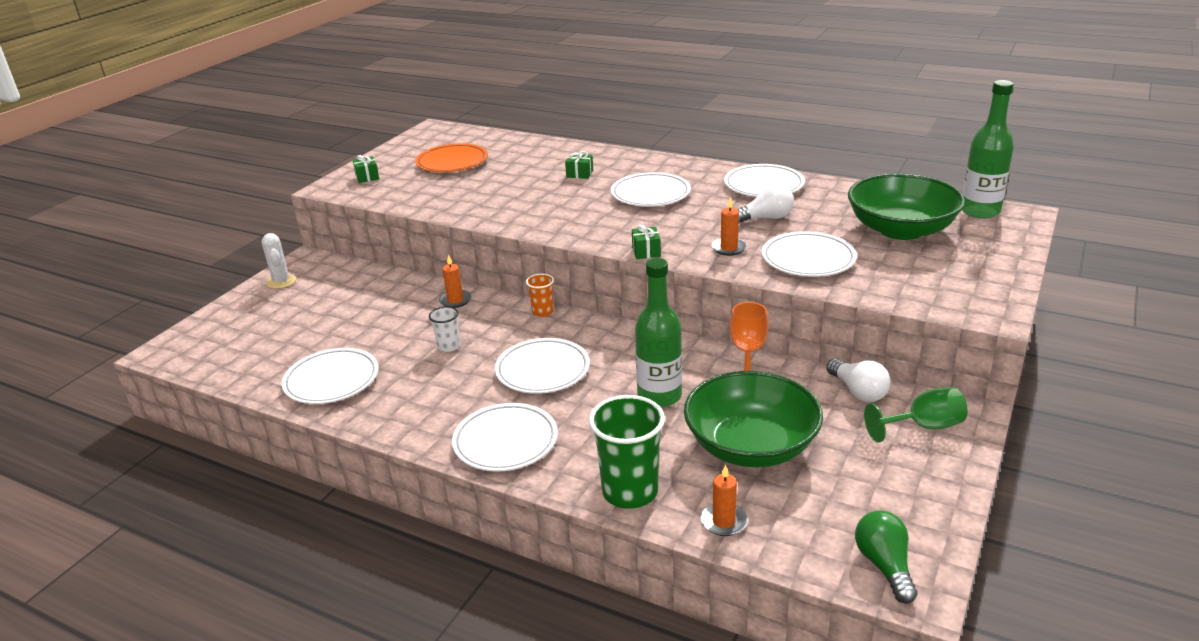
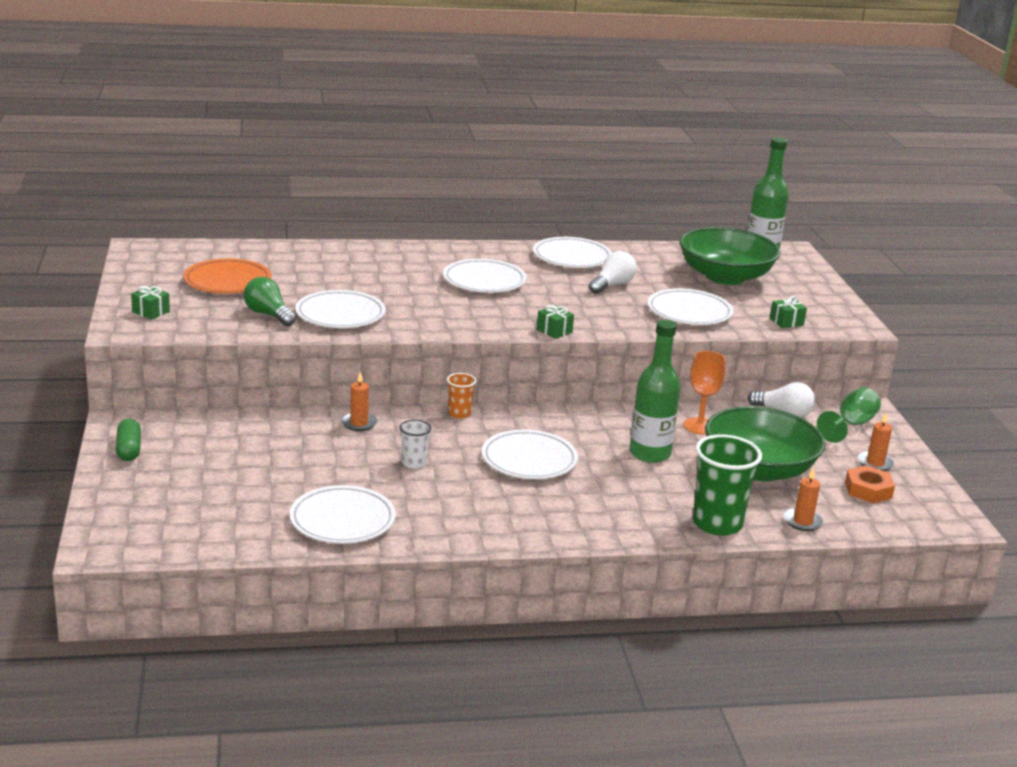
camera: 40 degrees left, 5 degrees down
(281, 281) = (129, 449): white cactus -> green capsule
(505, 442) = (576, 520): white plate -> white plate (340, 314)
(579, 174) = (386, 272): green gift -> green gift (786, 322)
(729, 248) = (617, 315): orange candle -> orange candle (875, 463)
(848, 510) = (868, 490): none -> orange nut
(884, 565) = (925, 514): green light bulb -> green light bulb (268, 315)

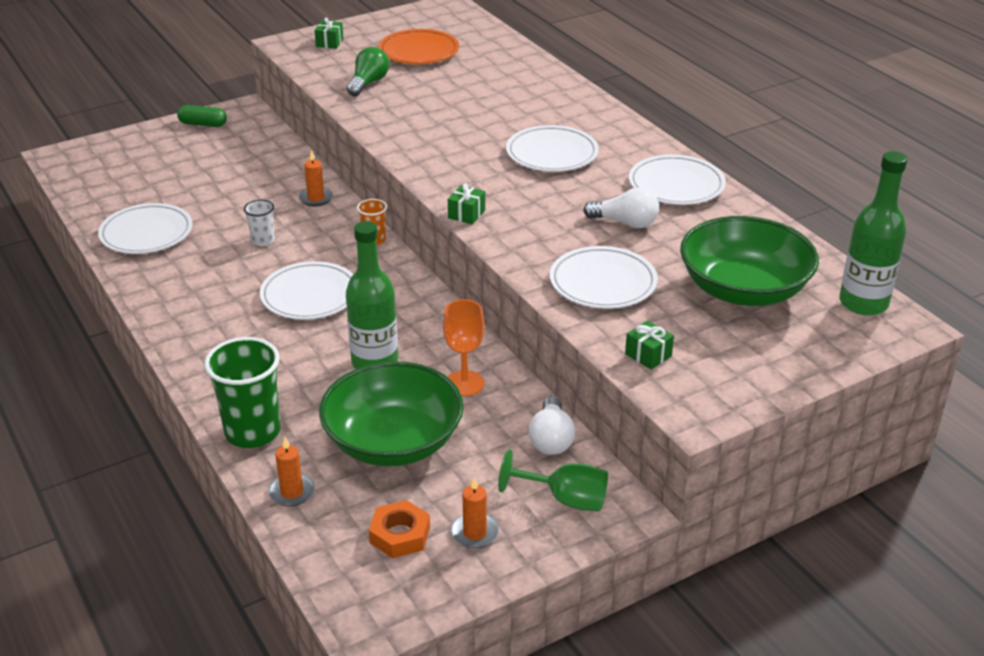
camera: 70 degrees right, 10 degrees up
(129, 449) = (203, 124): green capsule -> green capsule turned 45 degrees clockwise
(340, 314) = (399, 110): white plate -> none

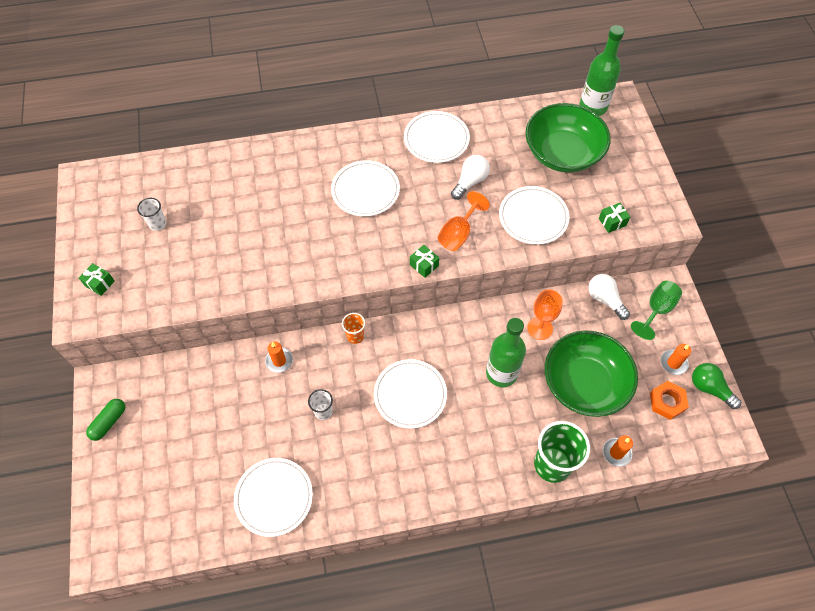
camera: 70 degrees left, 25 degrees up
(368, 83) = (194, 274): green light bulb -> green light bulb (709, 388)
(419, 52) = (157, 224): orange plate -> white cup
(533, 229) = (458, 233): none -> orange goblet
(551, 439) = (605, 299): white light bulb -> white light bulb turned 150 degrees counterclockwise

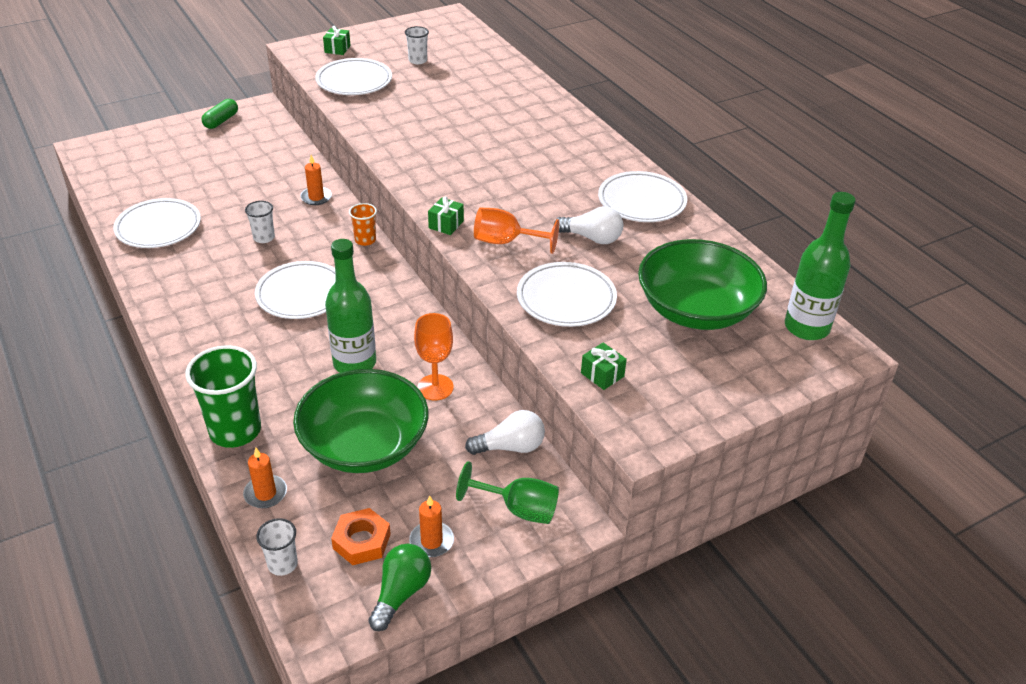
camera: 70 degrees right, 20 degrees down
(109, 422) = (221, 121): green capsule -> green capsule turned 75 degrees counterclockwise
(365, 191) = (530, 166): white plate -> white plate (354, 81)
(605, 299) = (510, 447): white light bulb -> white light bulb turned 45 degrees clockwise
(678, 451) = (282, 564): none -> white cup

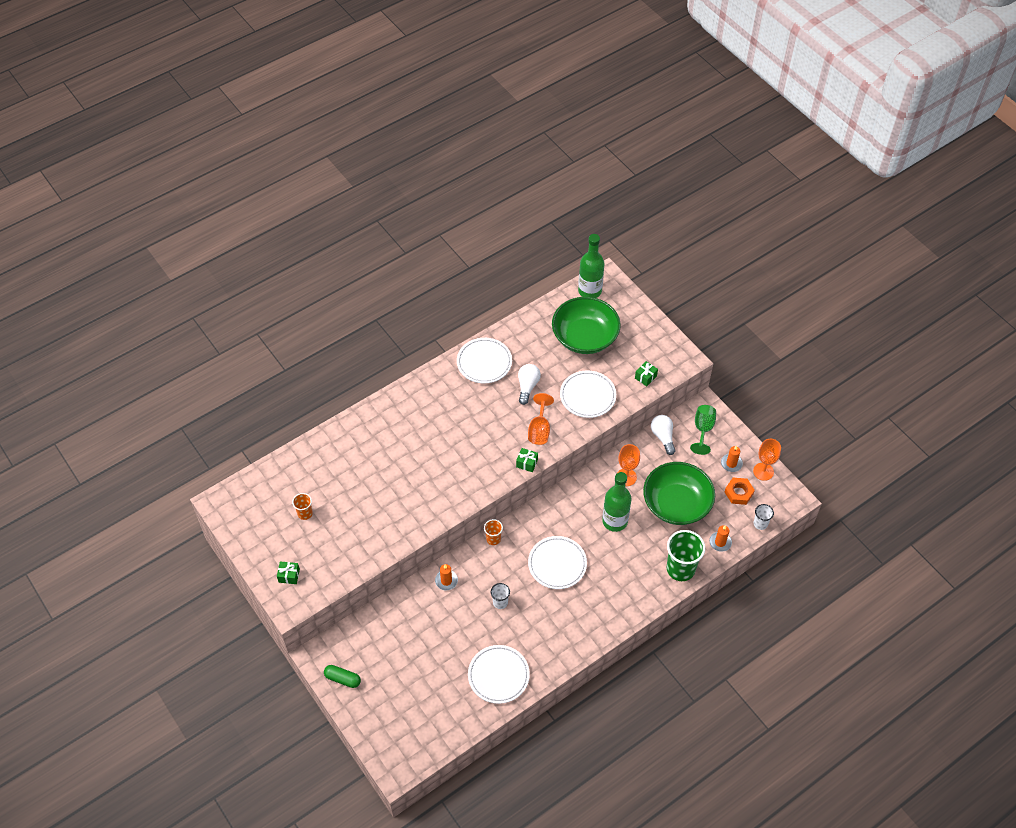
camera: 95 degrees left, 15 degrees up
(354, 81) = (344, 552): white plate -> none
(401, 593) = (763, 471): green light bulb -> orange goblet
(417, 60) = (305, 513): white cup -> orange cup

